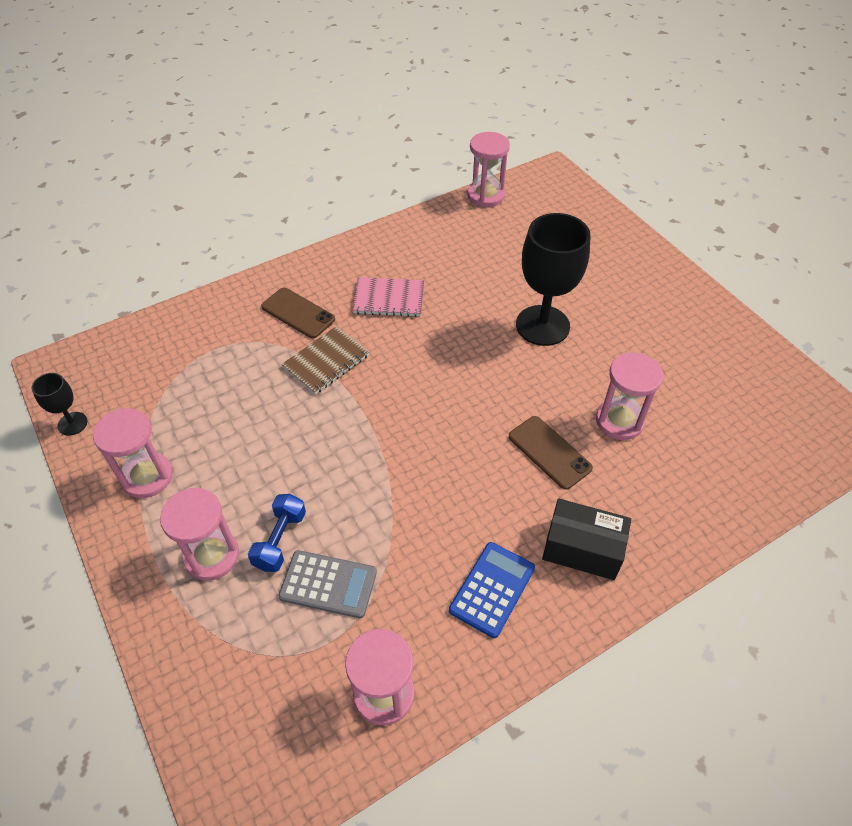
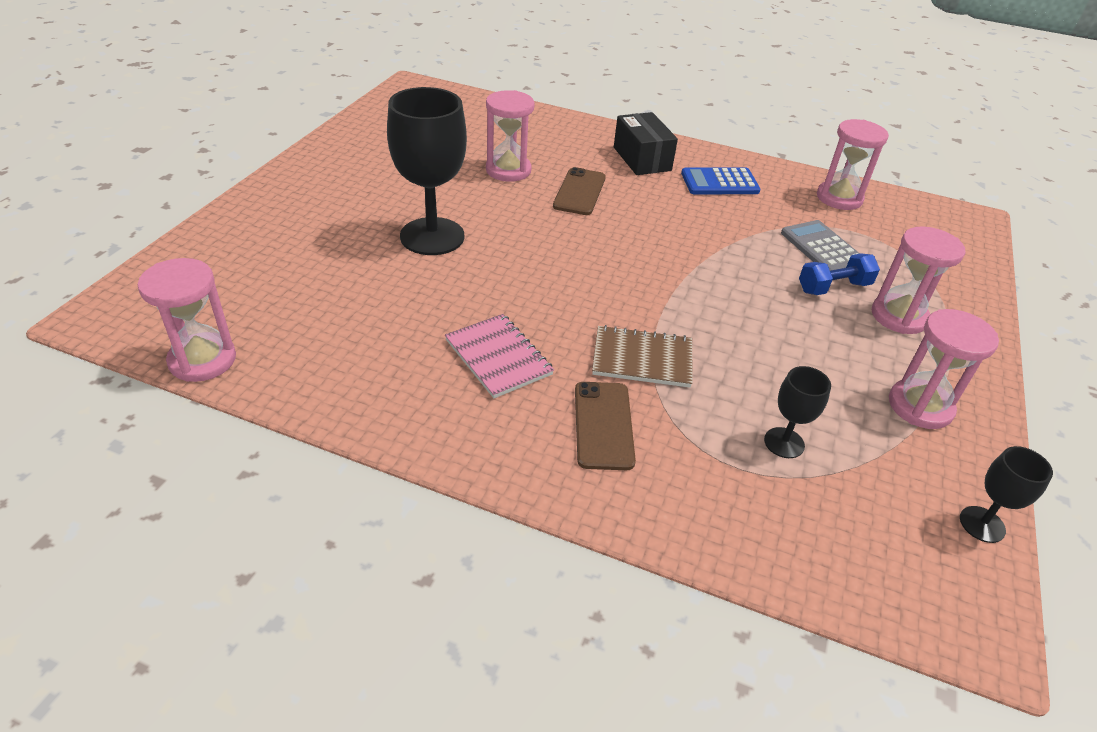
camera: 130 degrees left, 10 degrees down
(206, 380) = (784, 443): none -> black goblet

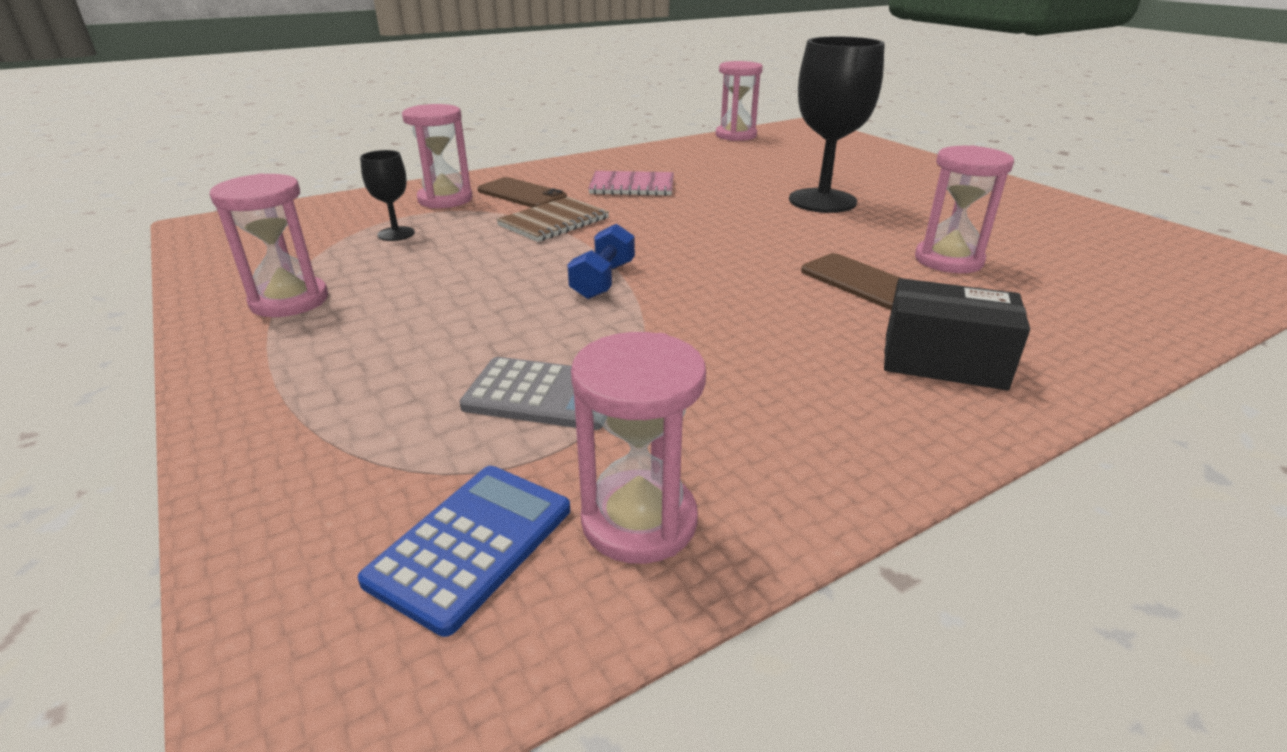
camera: 130 degrees right, 10 degrees down
(719, 182) = (812, 400): blue calculator -> blue calculator (471, 544)
(833, 287) = (472, 353): blue dumbbell -> blue dumbbell (603, 280)
(899, 316) = (361, 367): pink hourglass -> pink hourglass (445, 199)
(982, 524) = (205, 262): black goblet -> none

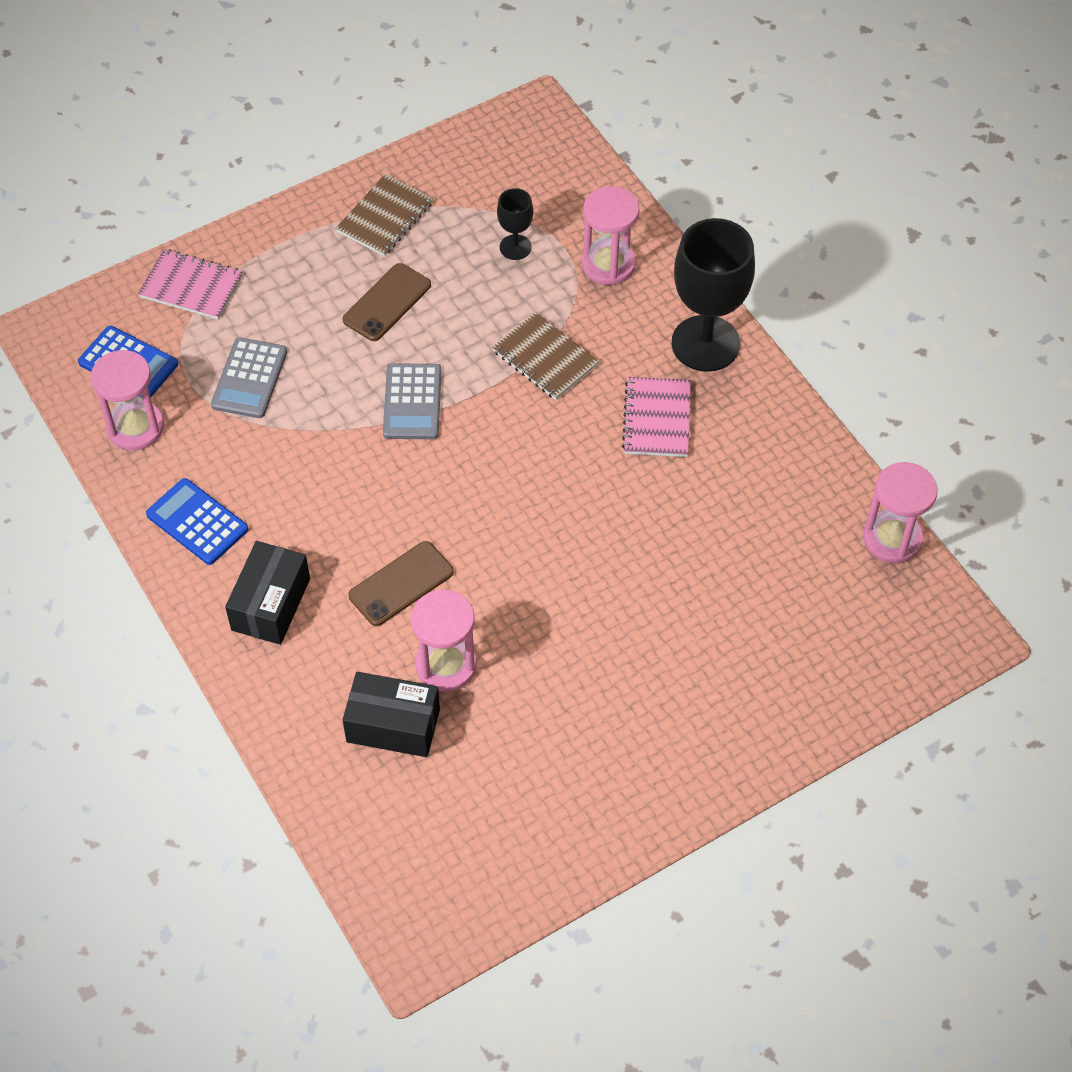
camera: 90 degrees right, 25 degrees up
(289, 301) = (385, 217): pink hourglass -> brown notebook
(307, 468) = (191, 286): none -> pink notebook
(521, 194) = (627, 324): brown phone -> brown phone (387, 303)
(603, 280) = (412, 402): blue dumbbell -> grey calculator
(822, 201) = (611, 593): black goblet -> black goblet (705, 343)
(833, 432) = (197, 522): none -> blue calculator
(1046, 283) = (393, 725): none -> black box

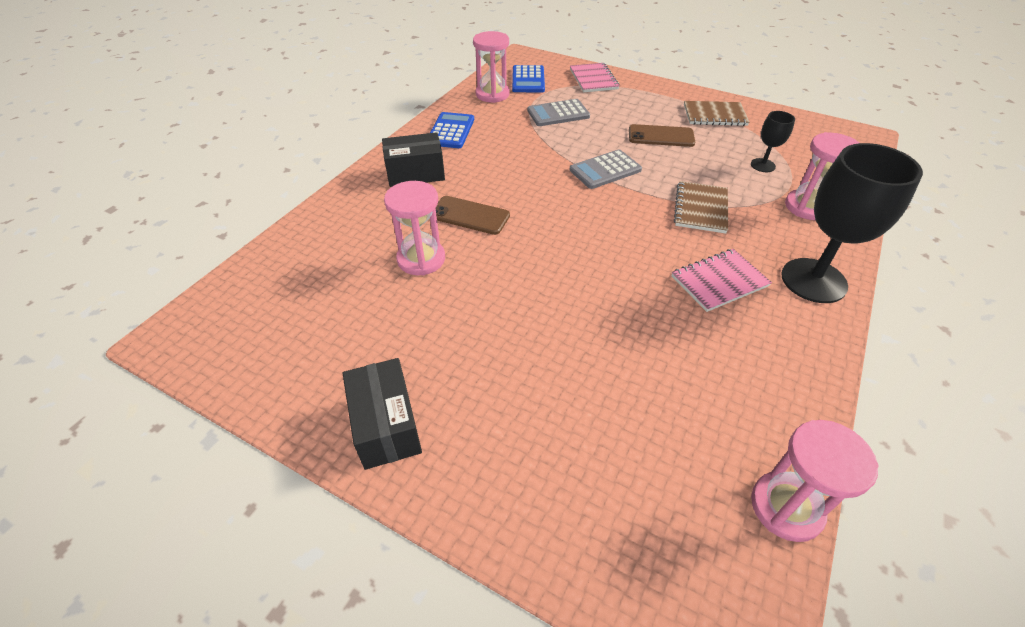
camera: 60 degrees right, 10 degrees down
(393, 725) = (357, 254): black box -> black box (386, 425)

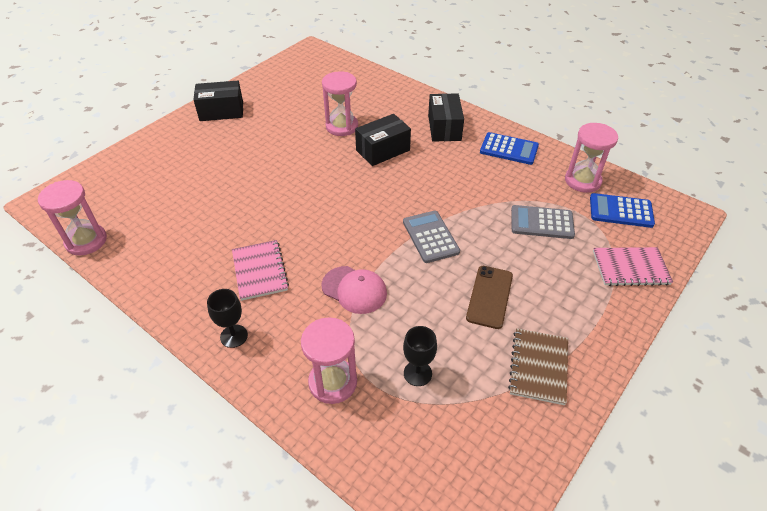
camera: 100 degrees right, 0 degrees up
(469, 215) = (383, 150): brown phone -> black box
(558, 113) = (542, 222): grey calculator -> grey calculator turned 75 degrees counterclockwise
(701, 208) = (354, 290): brown notebook -> pink cap
(813, 280) = (234, 336): black goblet -> black goblet, size x0.48

